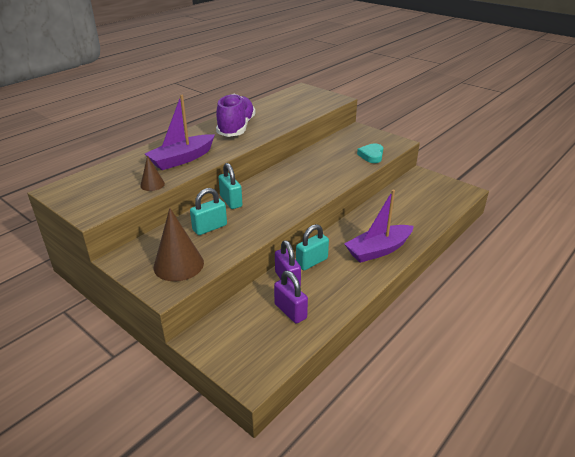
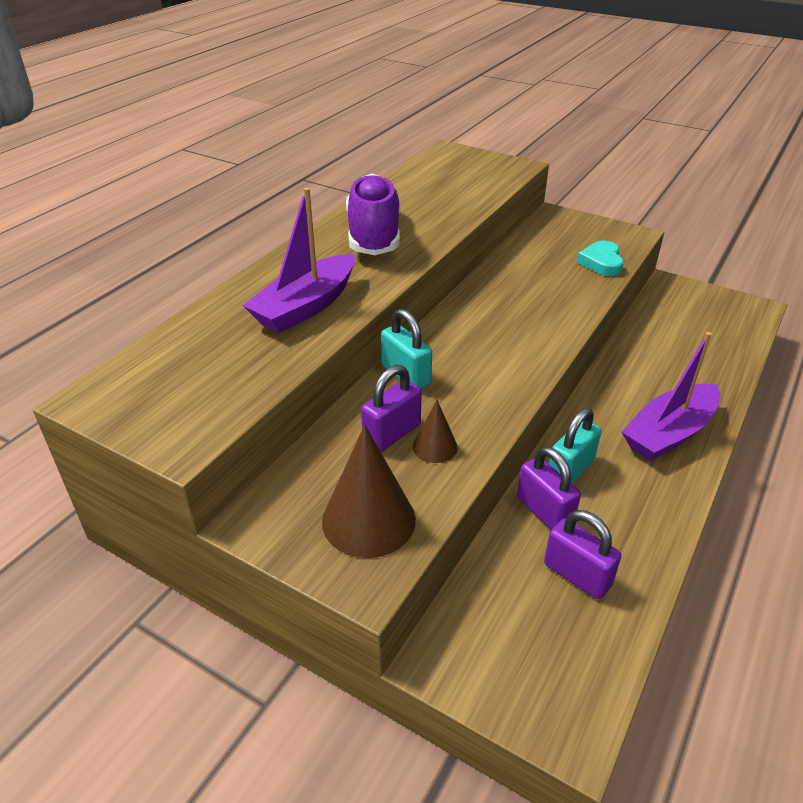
camera: 10 degrees left, 5 degrees up
(152, 184) = (275, 365): brown cone -> brown cone (435, 447)
(210, 228) = (392, 434): turquoise padlock -> purple padlock

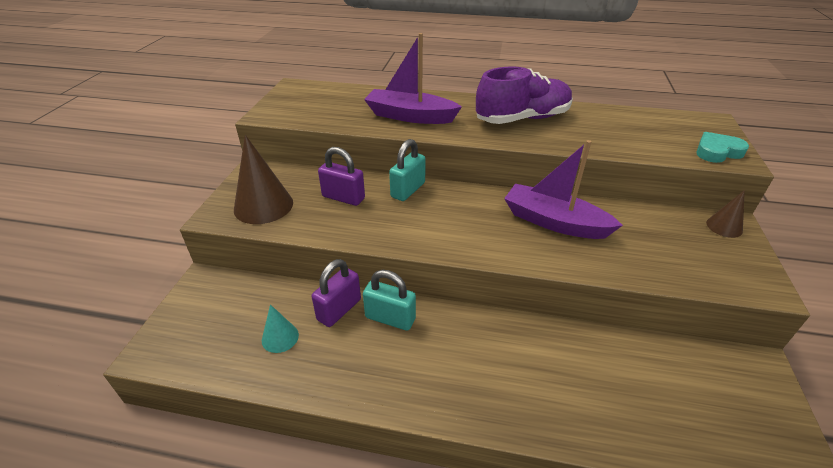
camera: 70 degrees right, 0 degrees up
(435, 447) = (337, 217): brown cone -> brown cone (724, 227)
(577, 575) = (280, 337): purple padlock -> turquoise cone
(601, 262) = (669, 268): turquoise heart -> turquoise heart (717, 152)
(669, 433) = (473, 384): purple boat -> purple boat (554, 222)

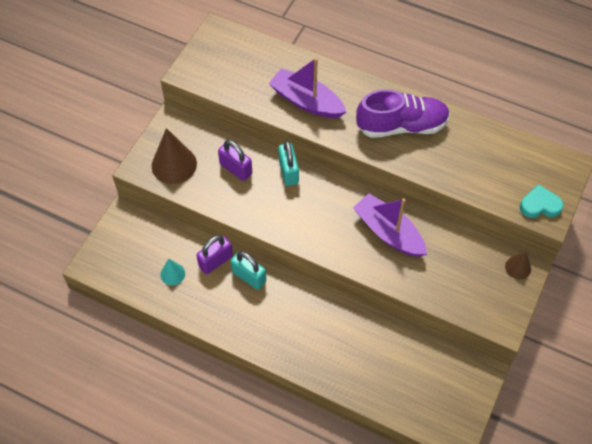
camera: 15 degrees right, 20 degrees up
(408, 190) = (288, 172): turquoise padlock -> turquoise padlock turned 60 degrees counterclockwise

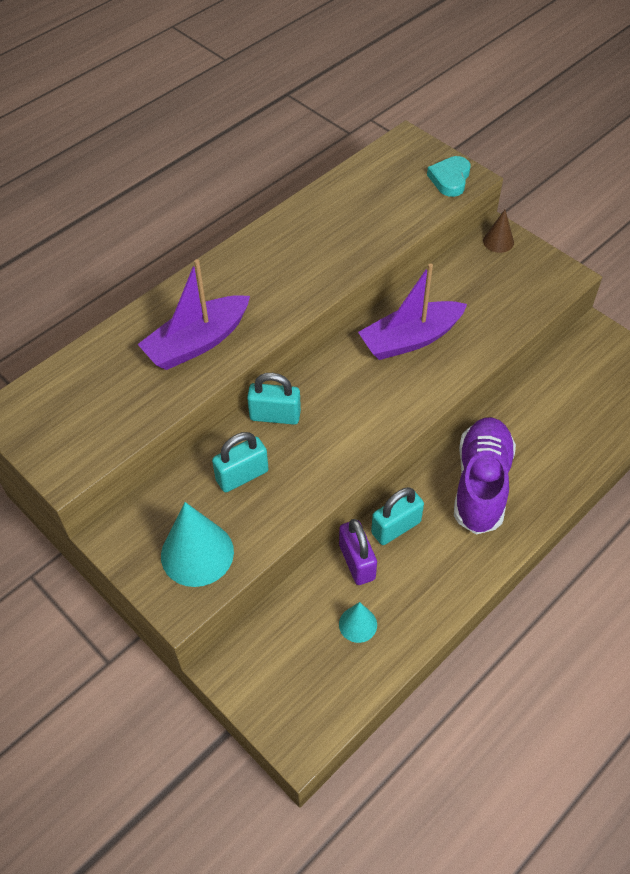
camera: 70 degrees left, 5 degrees down
(174, 164) = (197, 553): brown cone -> turquoise cone
(236, 169) = (242, 476): purple padlock -> turquoise padlock
(401, 126) = (286, 260): purple shoe -> purple shoe (481, 484)

